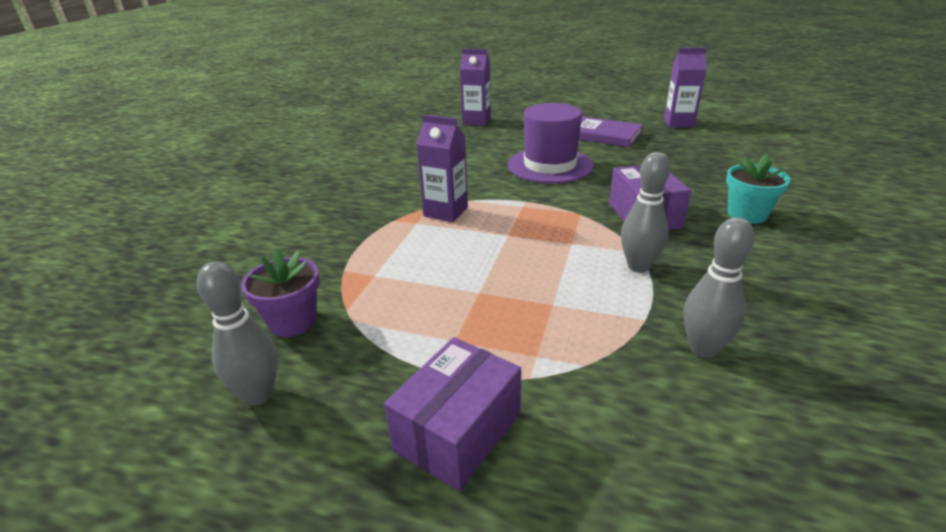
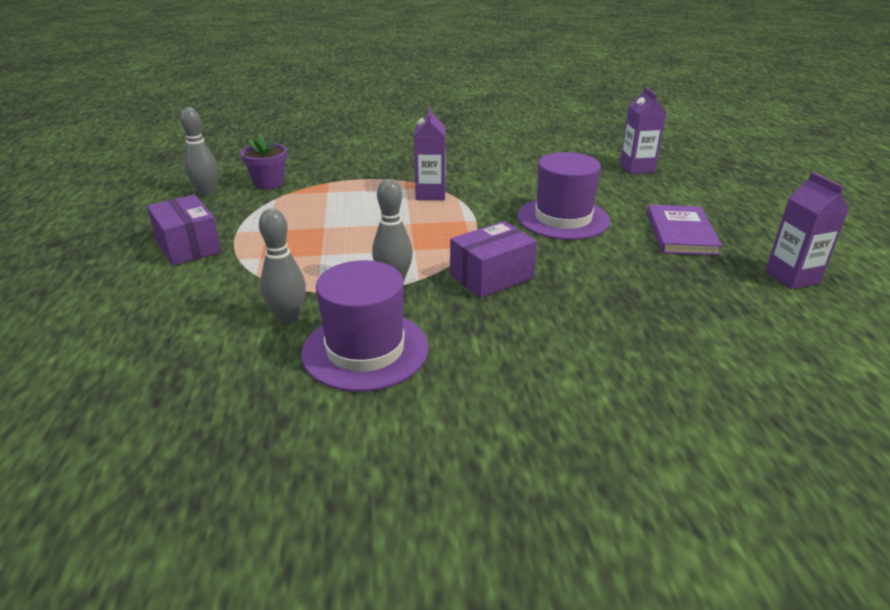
camera: 65 degrees right, 0 degrees up
(458, 431) = (188, 246): purple box -> purple box turned 45 degrees clockwise
(747, 214) = (542, 334): turquoise flower pot -> none
(774, 304) = (365, 350): none -> purple hat

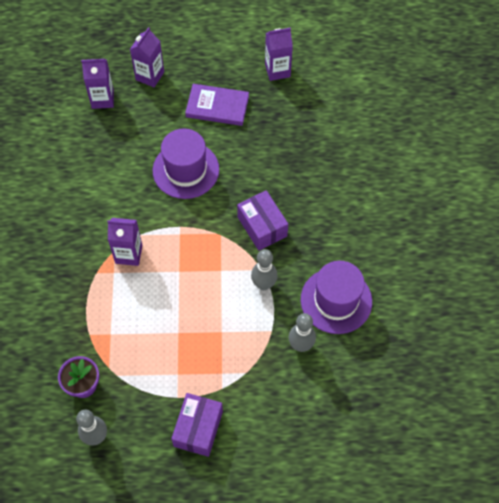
camera: 85 degrees left, 30 degrees up
(188, 246) = (198, 428): purple box -> purple box turned 45 degrees counterclockwise
(693, 190) = (150, 76): none -> purple carton

